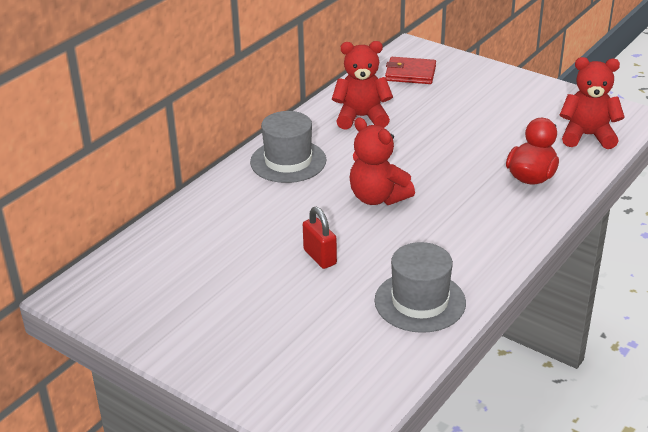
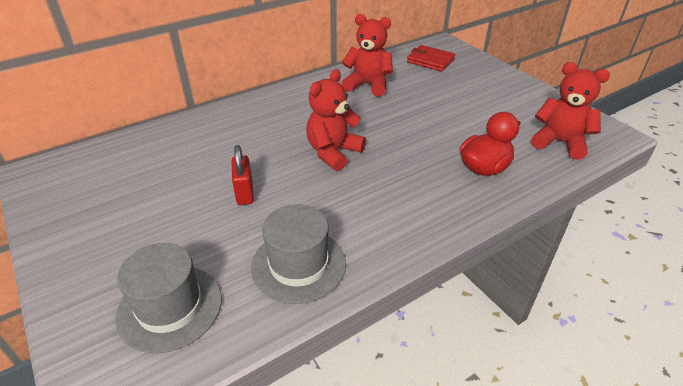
camera: 20 degrees right, 5 degrees up
(288, 161) = (285, 106): grey hat -> grey hat (170, 307)
(377, 197) = (333, 152): red teddy bear -> red teddy bear turned 60 degrees clockwise

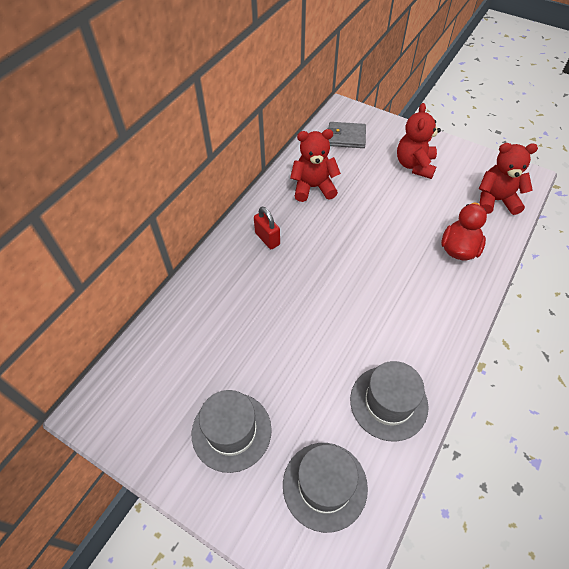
camera: 25 degrees left, 15 degrees up
(129, 228) = (231, 431): none -> grey hat
(244, 193) = (298, 353): red padlock -> red padlock (267, 239)
(333, 152) = (337, 279): red teddy bear -> red teddy bear (414, 165)
(430, 61) = (346, 137): red wallet -> grey wallet

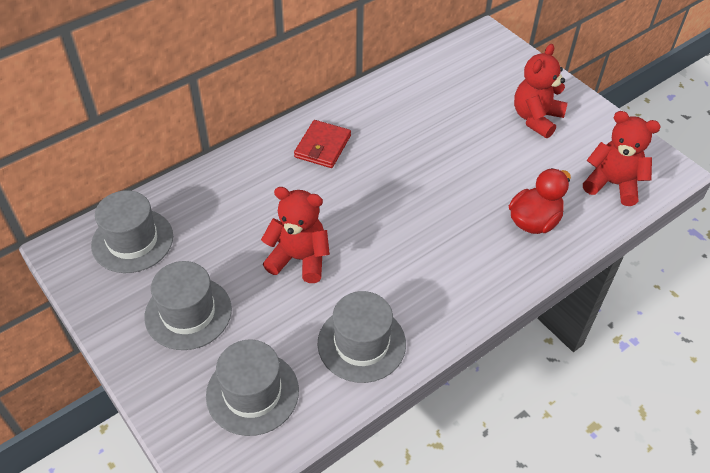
camera: 20 degrees right, 5 degrees down
(147, 380) = (132, 240): none -> grey hat
(267, 239) = (323, 146): red padlock -> red wallet
(313, 187) = (403, 109): red teddy bear -> red teddy bear (299, 259)
(346, 137) = (472, 66): grey wallet -> none

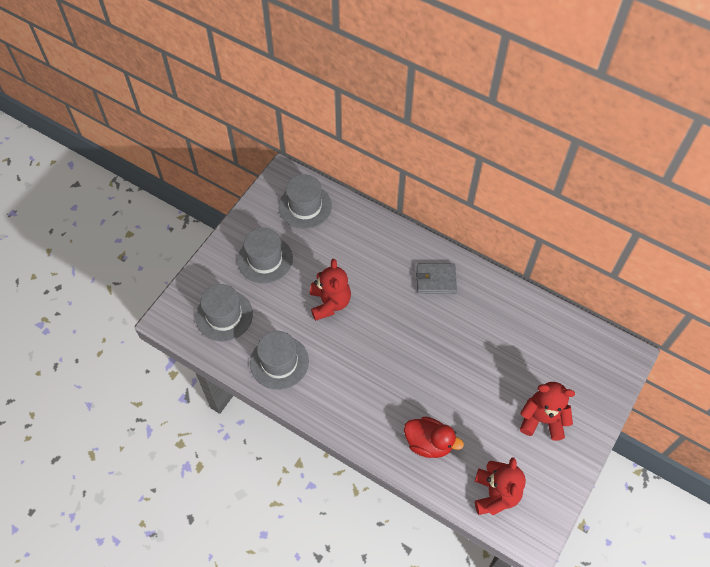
camera: 70 degrees right, 10 degrees up
(323, 146) = (436, 280): red wallet -> grey wallet

